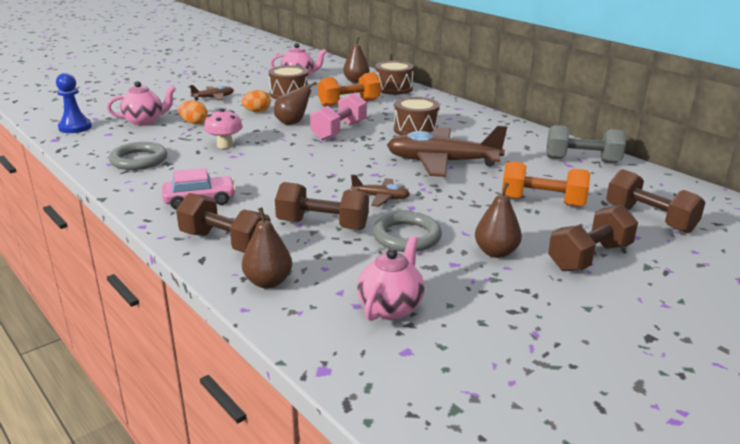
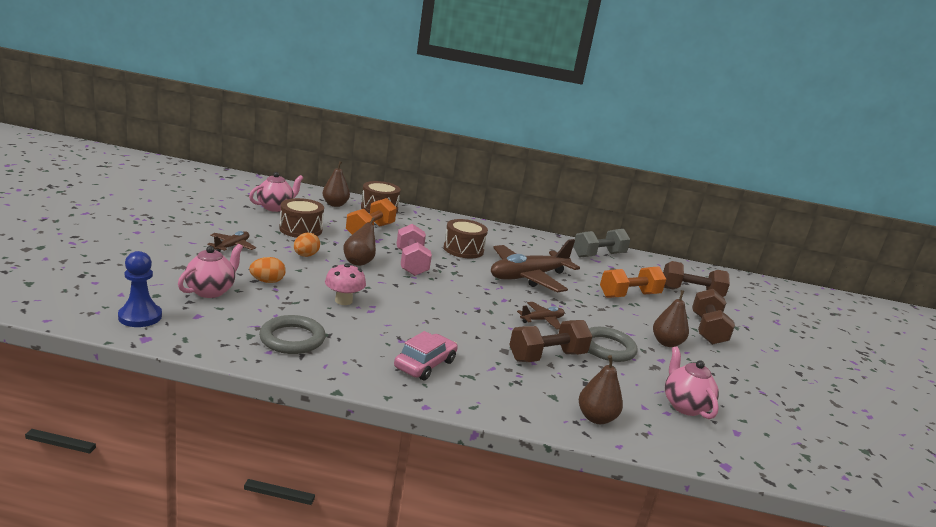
camera: 45 degrees left, 5 degrees down
(225, 242) = (514, 397): brown dumbbell -> none

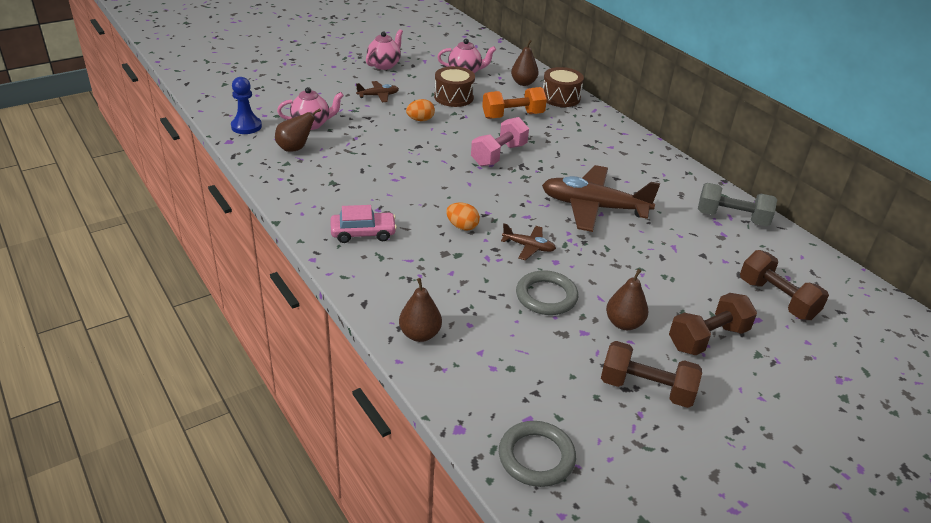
camera: 50 degrees right, 15 degrees up
(267, 281) = (359, 130): orange egg -> orange egg (462, 226)
(292, 339) = (307, 176): grey ring -> grey ring (536, 457)
(343, 301) = (387, 164): pink mushroom -> none
(359, 262) = (454, 139): brown pear -> brown pear (295, 148)
(463, 249) = (574, 160): brown drum -> none
(547, 357) = (472, 275): brown dumbbell -> brown dumbbell (646, 389)
(629, 295) = (680, 268): orange dumbbell -> none
(684, 406) = (521, 373): pink teapot -> pink teapot (384, 65)

